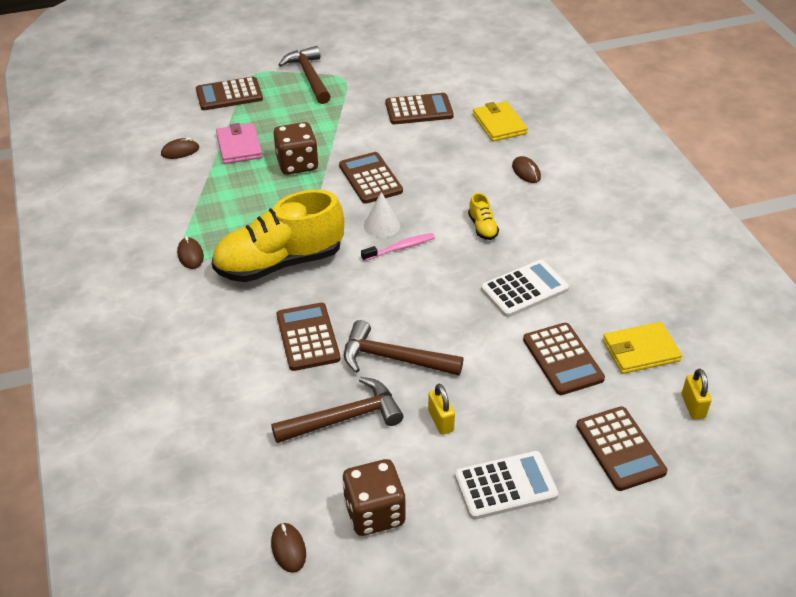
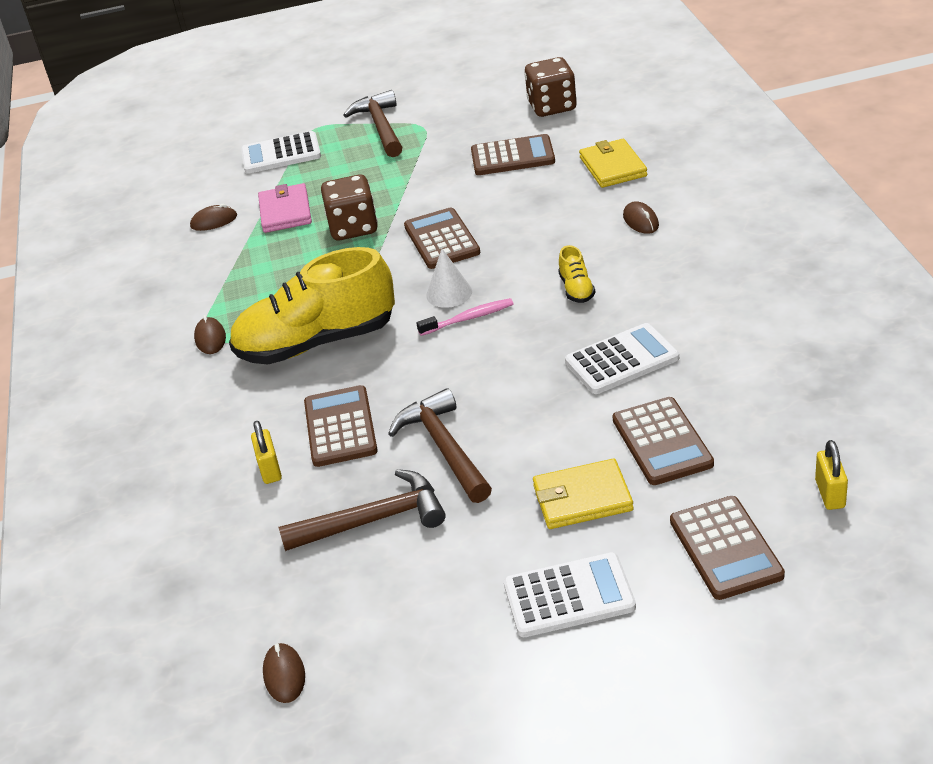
camera: 10 degrees right, 5 degrees down
(229, 95) = (281, 154): brown calculator -> white calculator
(374, 513) = (397, 631): brown dice -> brown dice (552, 106)
(394, 358) = (444, 448): brown hammer -> brown hammer turned 45 degrees clockwise
(441, 421) = (494, 520): yellow padlock -> yellow padlock (270, 470)
(640, 350) = (766, 428): yellow wallet -> yellow wallet (582, 498)

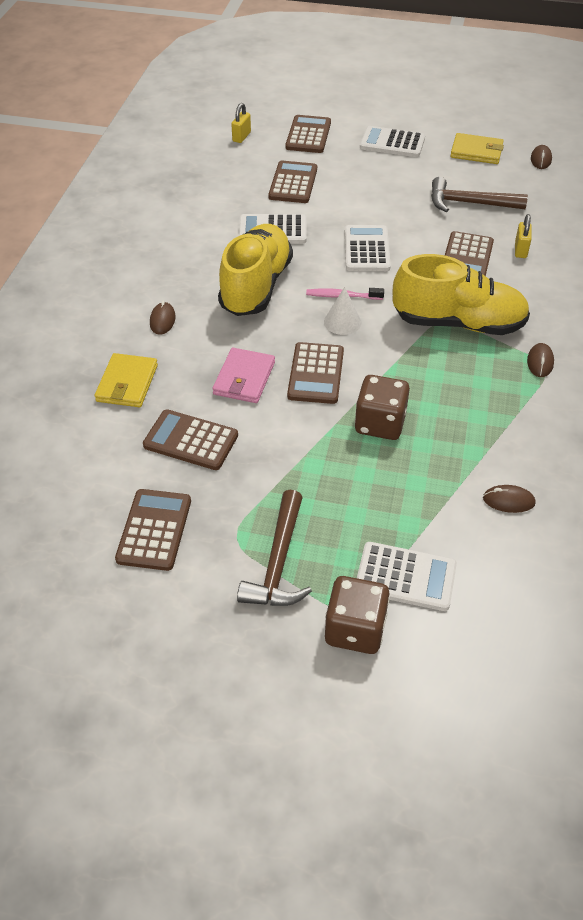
camera: 160 degrees left, 10 degrees up
(285, 211) = (433, 477): pink wallet -> pink wallet (244, 378)
(444, 448) = (410, 223): brown hammer -> none
(479, 385) = (366, 249): none -> white calculator
(488, 107) = (154, 530): none -> brown calculator
(552, 106) = (98, 493): brown dice -> brown dice (355, 629)
(576, 289) = (256, 286): yellow shoe -> yellow shoe, size x2.49
(582, 498) = (355, 175): yellow wallet -> yellow wallet (476, 152)

